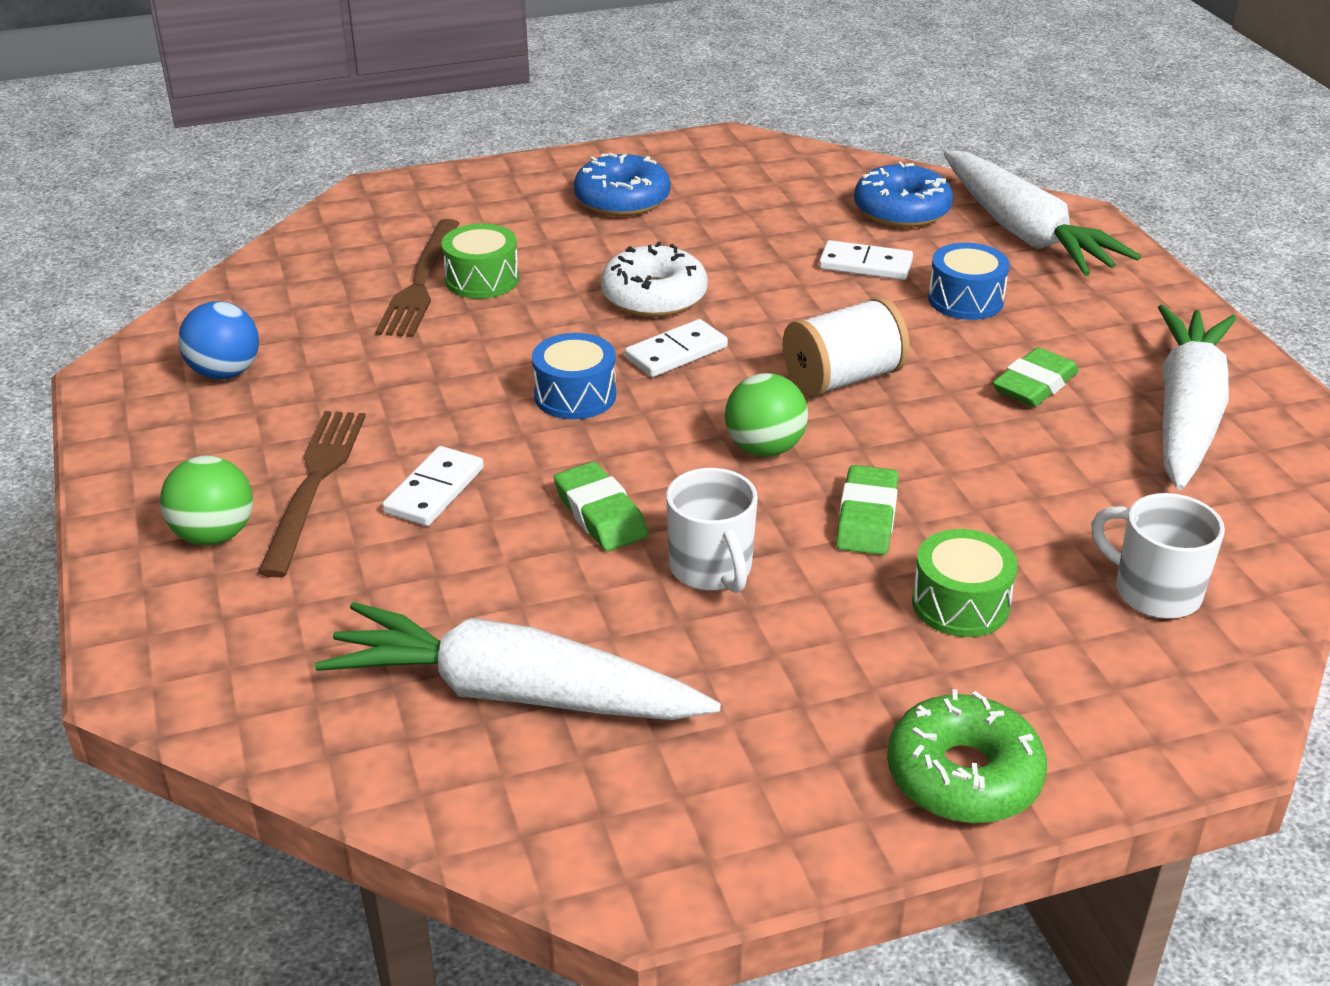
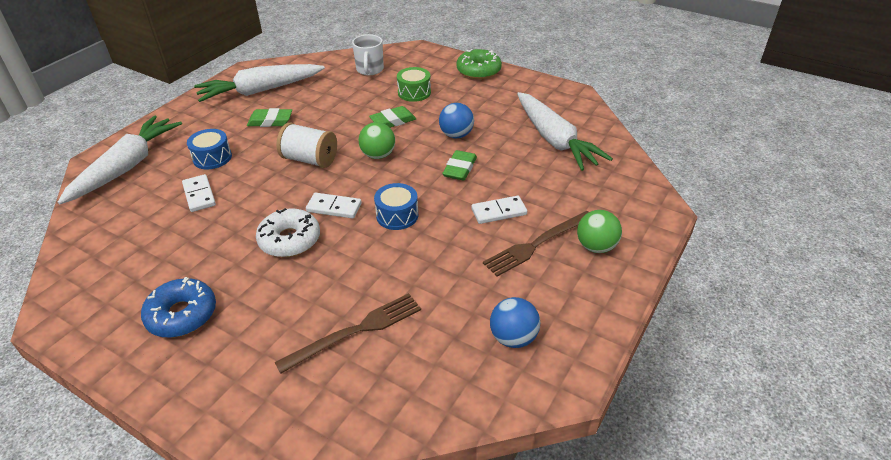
camera: 130 degrees left, 5 degrees up
(482, 279) = (329, 309): green drum -> none
(711, 569) = (456, 135): white mug -> blue ball
(901, 210) = (125, 209): blue donut -> none

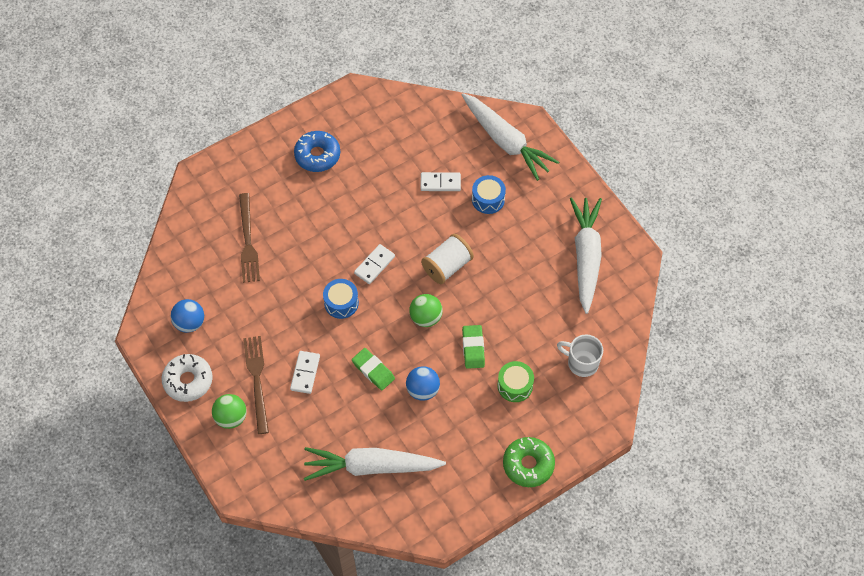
camera: 115 degrees right, 20 degrees up
(270, 121) = (524, 252): green eraser -> none
(289, 240) = (354, 228): white donut -> white donut (188, 381)

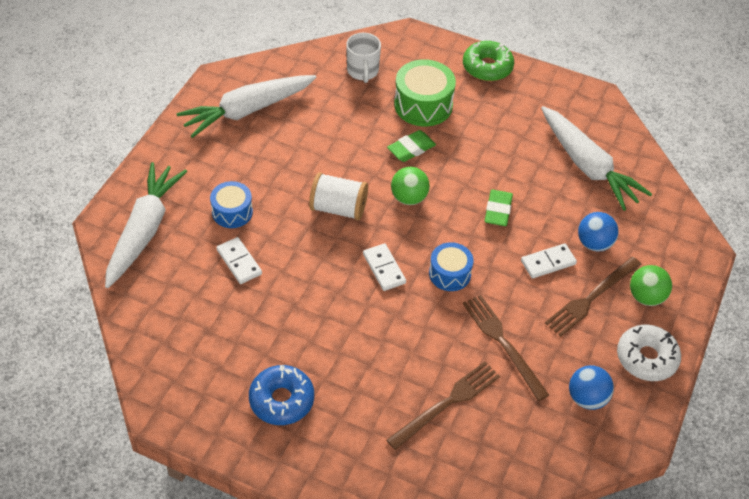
camera: 125 degrees left, 10 degrees down
(264, 300) = (503, 343): none -> brown fork
(374, 265) = (384, 268): white domino -> white domino turned 60 degrees clockwise
(423, 390) = (484, 165): blue ball -> blue ball (594, 243)
(515, 385) = (423, 105): green drum -> green drum, size x1.57

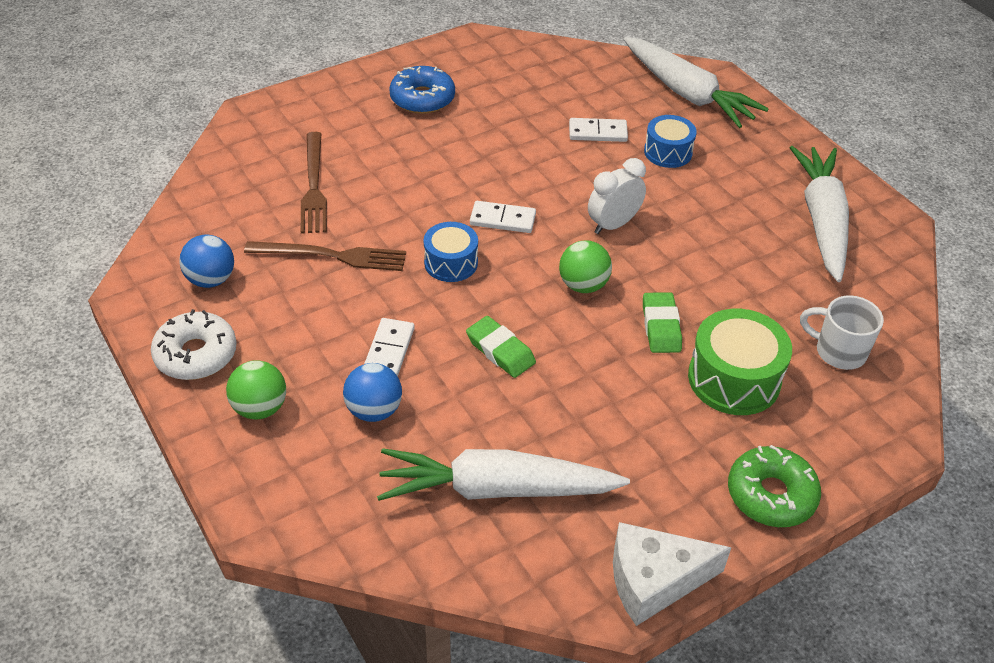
camera: 125 degrees right, 5 degrees down
(338, 208) = (613, 224): white spool -> white clock
(576, 89) = (654, 581): none -> white cheese
(591, 298) = (309, 358): brown fork -> none

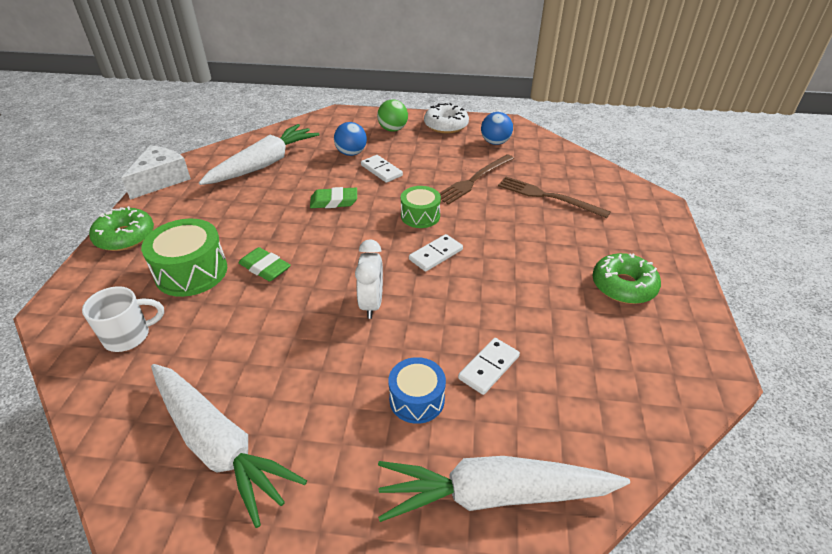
camera: 130 degrees right, 5 degrees down
(422, 99) = (623, 286): blue donut -> green donut
(451, 263) = (420, 216): blue drum -> green drum
(583, 285) = (337, 256): green ball -> none

